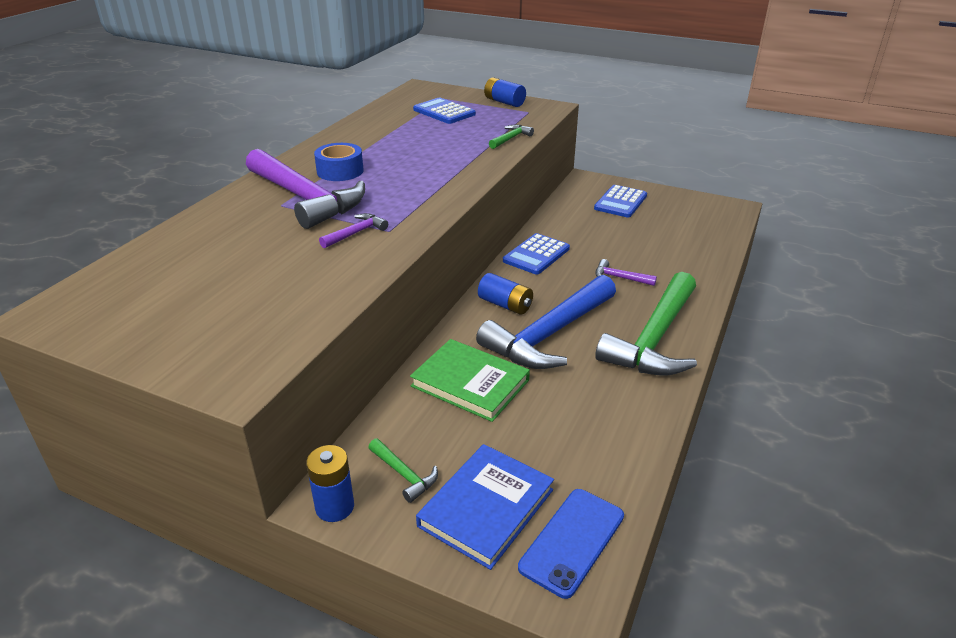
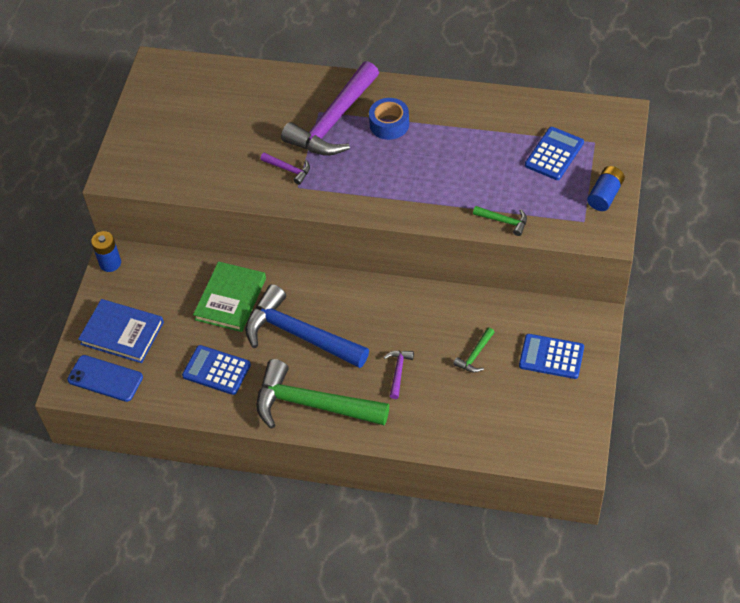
camera: 80 degrees right, 20 degrees up
(404, 474) = (140, 287): green hammer -> green hammer (475, 355)
(505, 305) = (332, 298): blue battery -> none
(536, 255) = (418, 304): blue calculator -> blue calculator (216, 370)

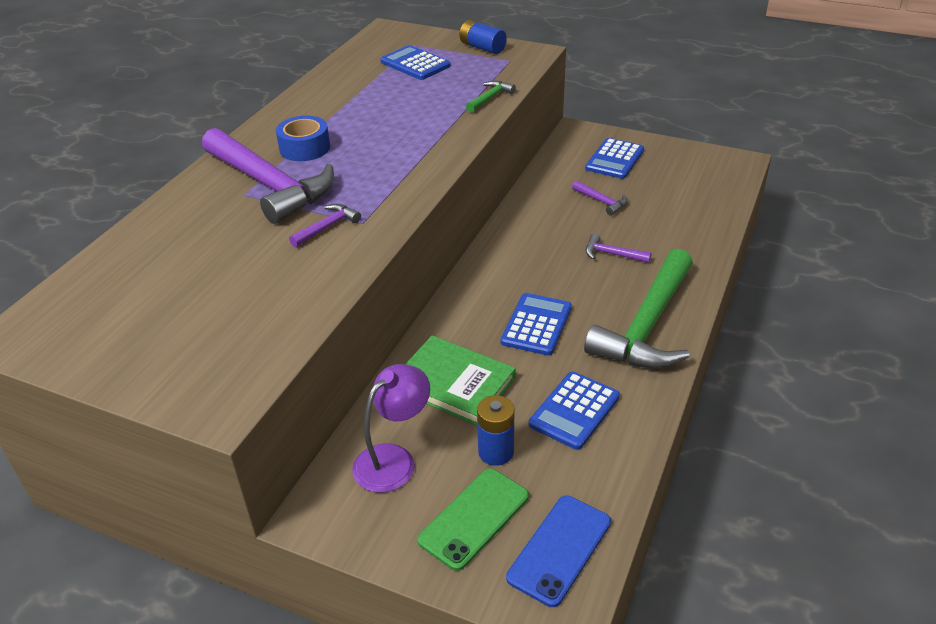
camera: 80 degrees left, 15 degrees down
(110, 263) = (323, 522): blue battery -> blue battery (496, 452)
(122, 333) = (474, 518): blue book -> green phone
(160, 283) = (393, 459): none -> purple lamp
(299, 335) = (536, 325): blue hammer -> blue calculator
(475, 355) = (601, 202): green hammer -> purple hammer

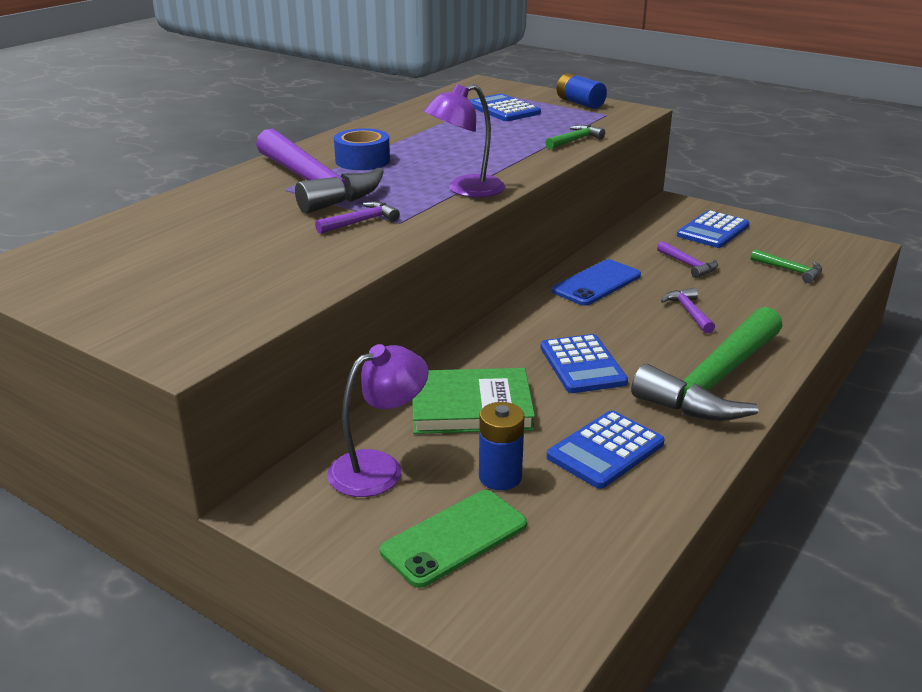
camera: 10 degrees right, 10 degrees down
(409, 174) = (465, 190): none -> purple lamp
(454, 383) = (471, 406): green book -> green book turned 45 degrees counterclockwise
(536, 325) = (582, 365): blue calculator -> blue calculator turned 135 degrees clockwise
(559, 549) = (549, 586): blue phone -> blue phone (596, 283)
(612, 254) = (689, 312): purple hammer -> purple hammer turned 45 degrees clockwise
(686, 196) = (790, 270): none -> green hammer

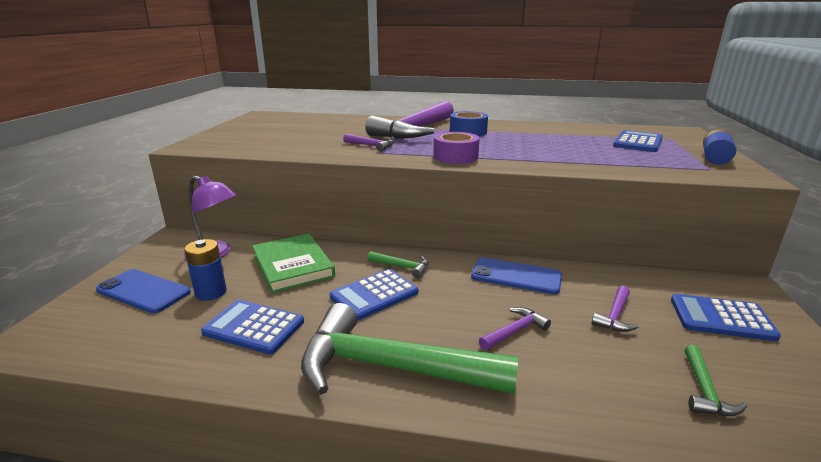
camera: 65 degrees right, 5 degrees down
(454, 538) = (143, 291): green phone -> blue phone
(465, 190) = (455, 157): purple lamp -> purple tape
(575, 140) = (617, 168): green hammer -> green hammer (402, 267)

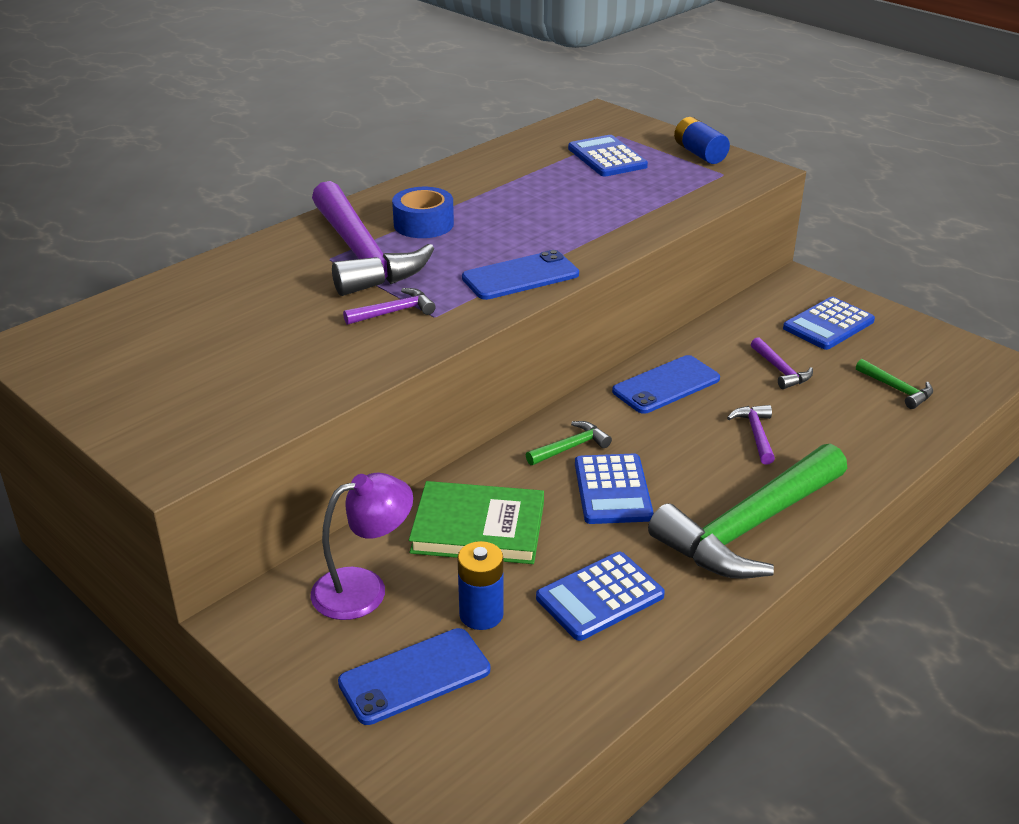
camera: 55 degrees left, 10 degrees up
(455, 157) = (520, 276): purple tape -> blue phone

